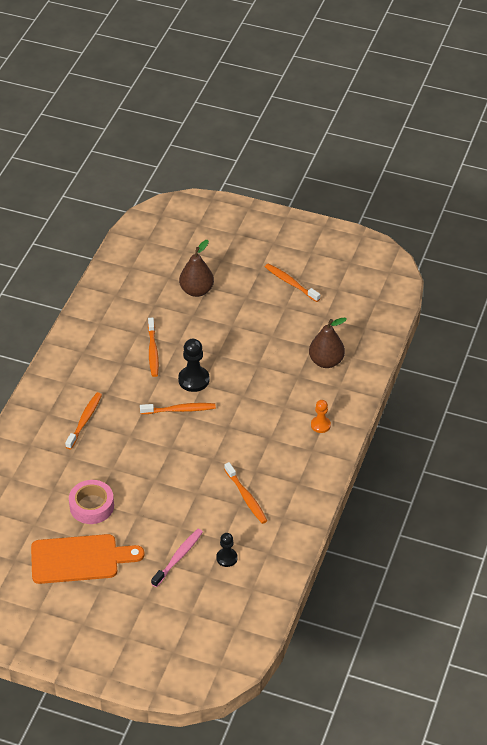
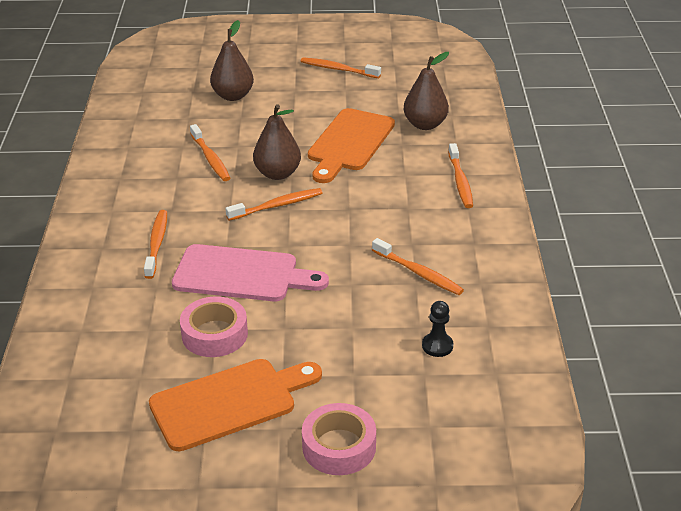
camera: 20 degrees left, 10 degrees down
(129, 463) = (242, 275): none -> pink cutting board
(130, 610) = (339, 446): none -> pink tape
(178, 557) = (371, 362): pink toothbrush -> none
(193, 380) = (277, 174): black pawn -> brown pear
(259, 364) = (349, 143): none -> orange cutting board
(320, 425) = (460, 181): orange pawn -> orange toothbrush

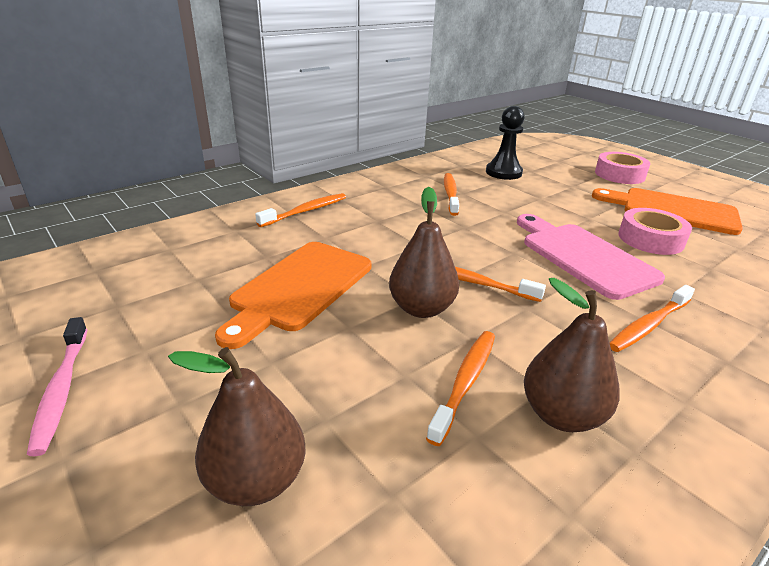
camera: 130 degrees left, 5 degrees down
(338, 69) = (61, 390): orange toothbrush -> pink toothbrush
(349, 143) = (299, 288): orange cutting board -> orange cutting board turned 135 degrees clockwise
(425, 125) = (208, 256): brown pear -> brown pear (561, 415)
(437, 346) = (503, 172): black pawn -> black pawn, size x1.60

